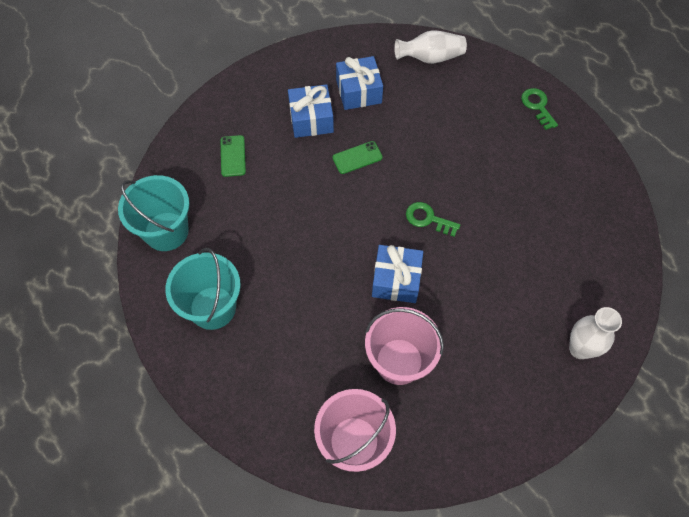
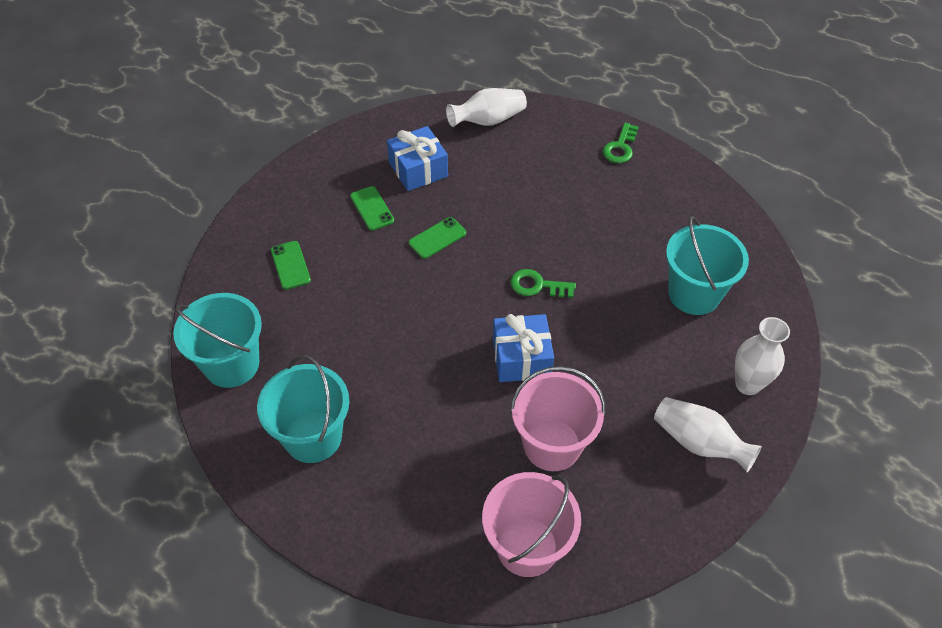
camera: 15 degrees left, 10 degrees down
(311, 119) = (372, 208): blue gift -> green phone
(521, 389) = (698, 442): none -> white vase
(537, 106) = (620, 147): green key -> green key turned 120 degrees counterclockwise
(559, 256) = (694, 294): none -> turquoise bucket

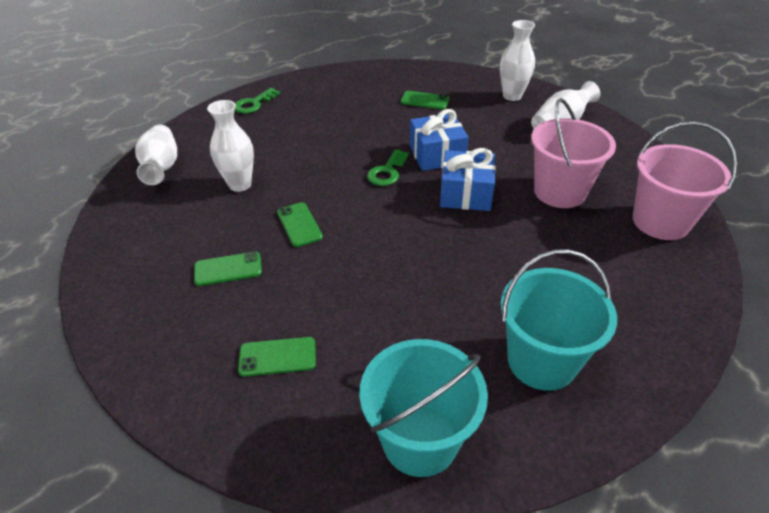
camera: 75 degrees left, 10 degrees down
(418, 169) = (194, 225): blue gift -> blue gift (437, 155)
(480, 180) = (240, 184): none -> white vase
(620, 147) = (254, 104): green key -> green key turned 90 degrees clockwise
(694, 294) = (425, 100): turquoise bucket -> green phone

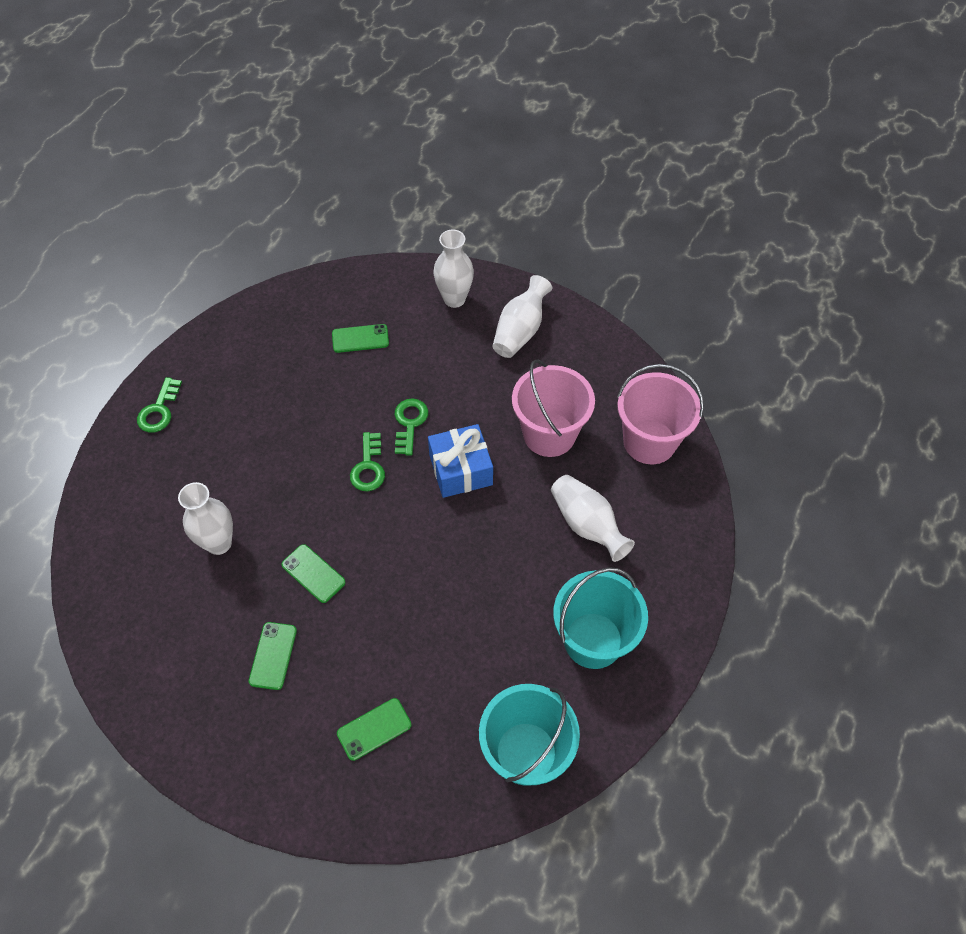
camera: 25 degrees left, 15 degrees up
(162, 167) = (112, 551): white vase -> white vase (587, 525)
(228, 269) = (273, 655): green phone -> green phone turned 45 degrees counterclockwise
(437, 155) = (409, 423): blue gift -> green key

